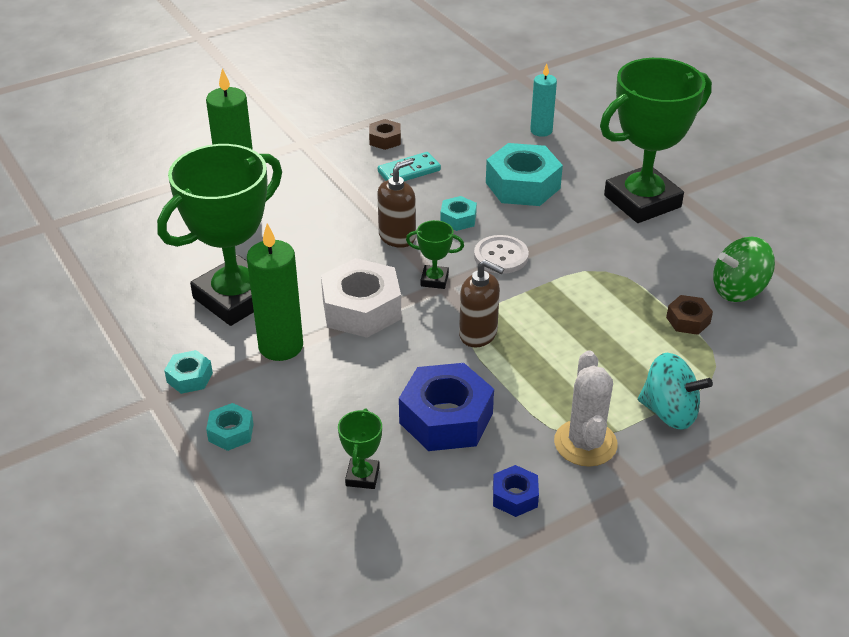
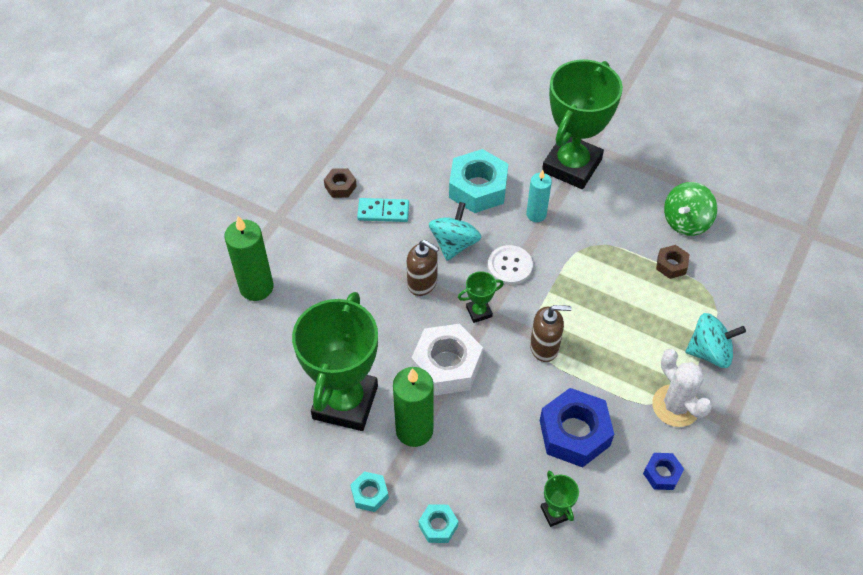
camera: 30 degrees left, 15 degrees up
(397, 237) = (422, 283): brown soap dispenser -> brown soap dispenser turned 105 degrees clockwise
(409, 171) = (383, 212): turquoise domino -> turquoise domino turned 60 degrees clockwise
(458, 219) = (454, 244): turquoise nut -> turquoise spinning top
(541, 131) = (453, 125): turquoise candle -> turquoise candle (536, 214)

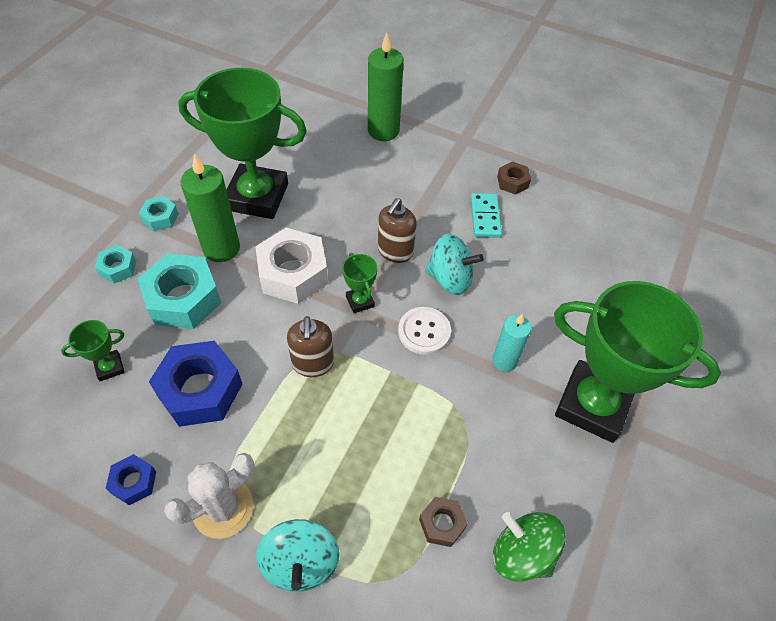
camera: 85 degrees right, 0 degrees up
(478, 188) = (534, 301): turquoise nut -> turquoise nut (183, 299)

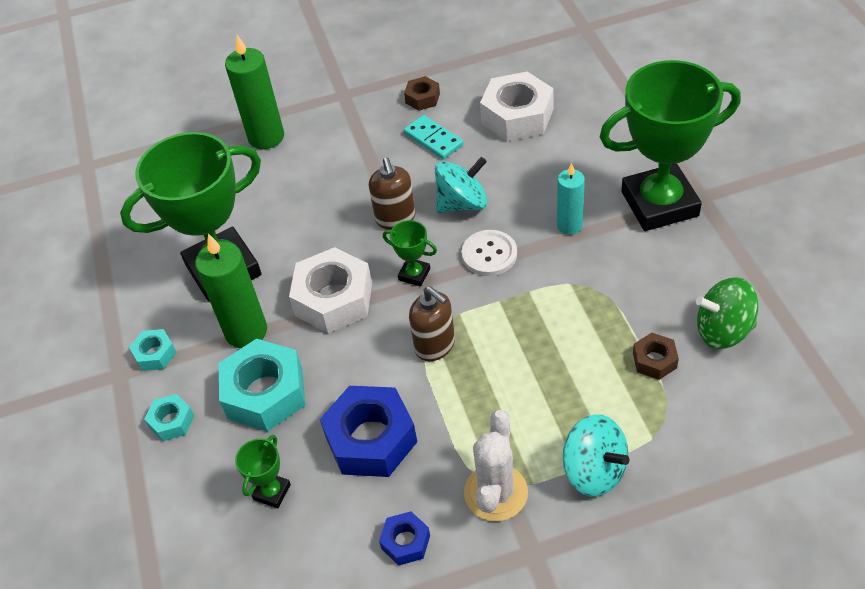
camera: 35 degrees left, 5 degrees down
(563, 247) = (517, 116): none -> white nut

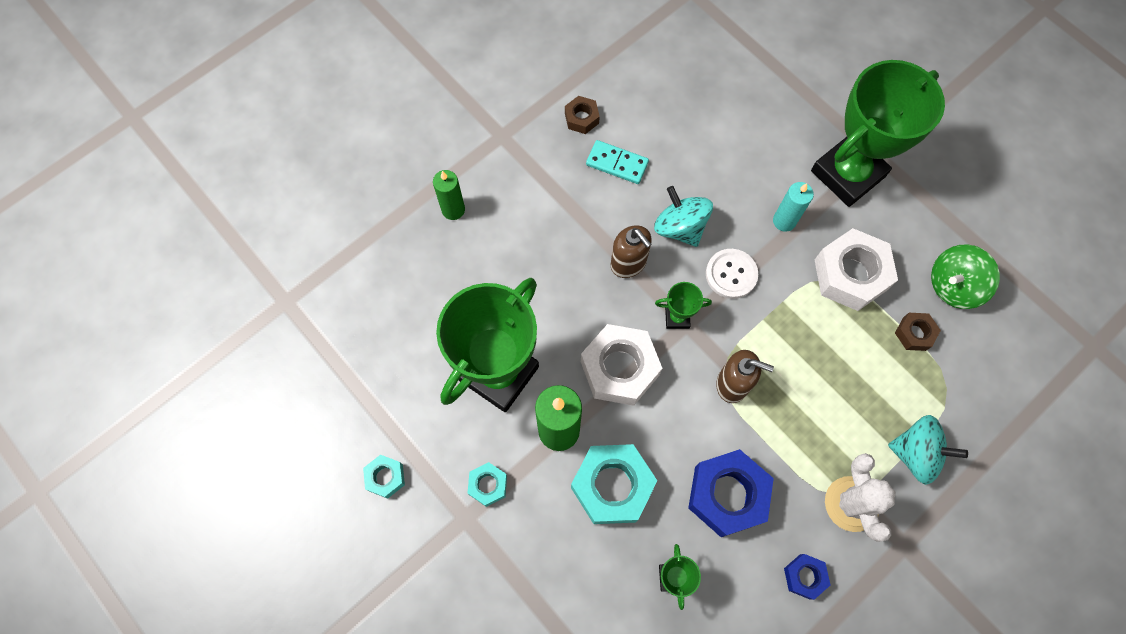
camera: 30 degrees left, 20 degrees up
(171, 421) = (545, 546): turquoise nut -> turquoise nut (385, 477)
(266, 137) = (453, 209): green candle -> green candle, size x0.62
(462, 203) = (680, 227): turquoise spinning top -> turquoise spinning top turned 75 degrees counterclockwise
(517, 116) = (680, 114): white nut -> white nut (850, 274)

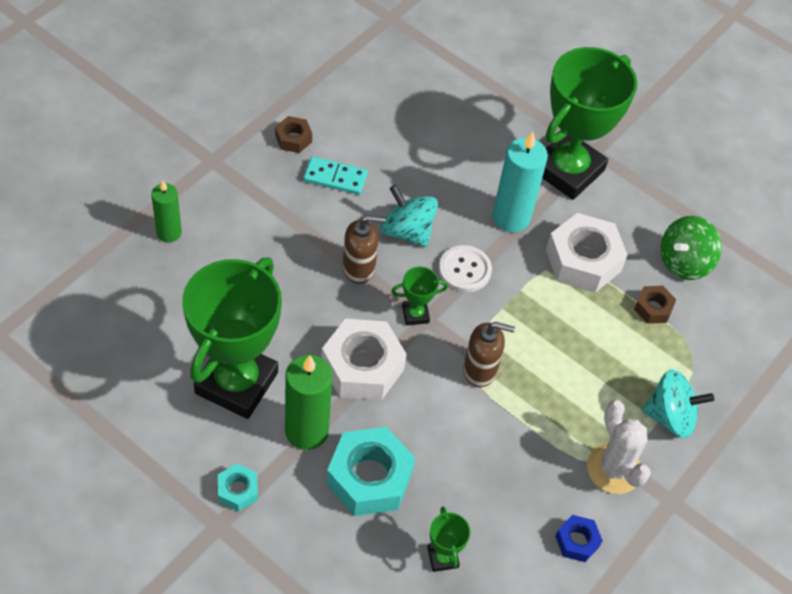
camera: 15 degrees left, 15 degrees down
(385, 477) = (125, 494): turquoise nut -> none
(628, 263) = (359, 268): brown soap dispenser -> brown soap dispenser turned 45 degrees counterclockwise
(727, 495) = (488, 474): blue nut -> none
(784, 221) = (511, 217): turquoise candle -> turquoise candle, size x1.61

